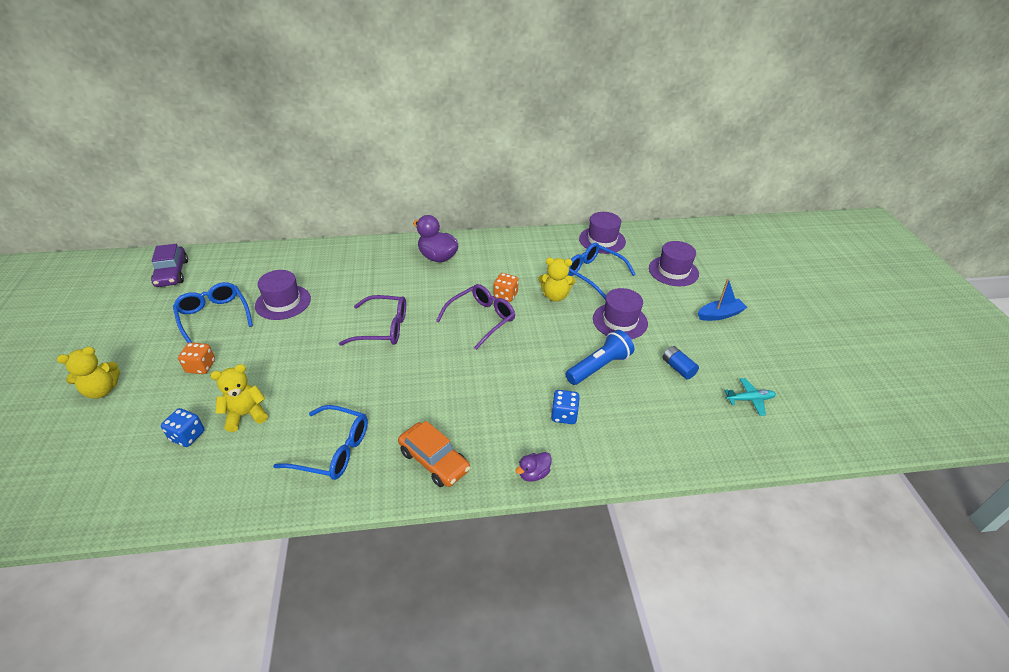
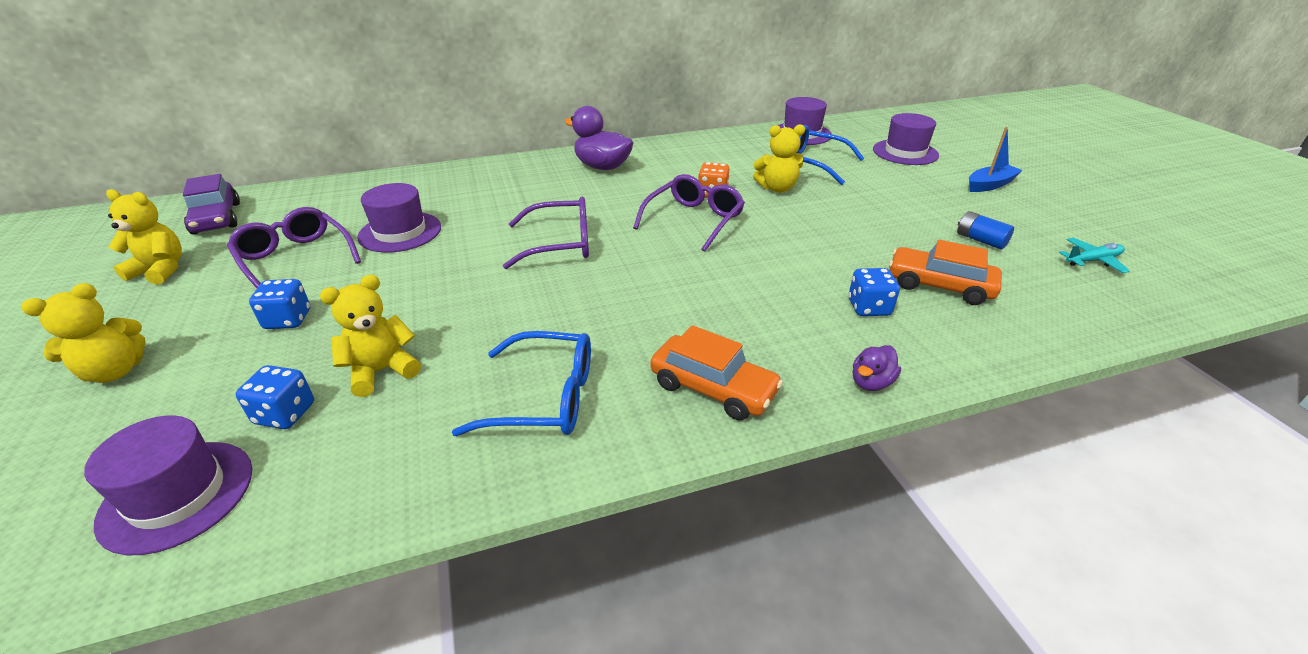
camera: 10 degrees left, 5 degrees down
(133, 315) = (160, 270): none -> yellow teddy bear
(201, 366) = (288, 320): orange dice -> blue dice
(214, 316) = (295, 258): blue glasses -> purple glasses
(599, 367) = (880, 250): blue flashlight -> none
(620, 321) = (874, 203): purple hat -> purple hat (177, 495)
(623, 404) = (939, 286): none -> orange car

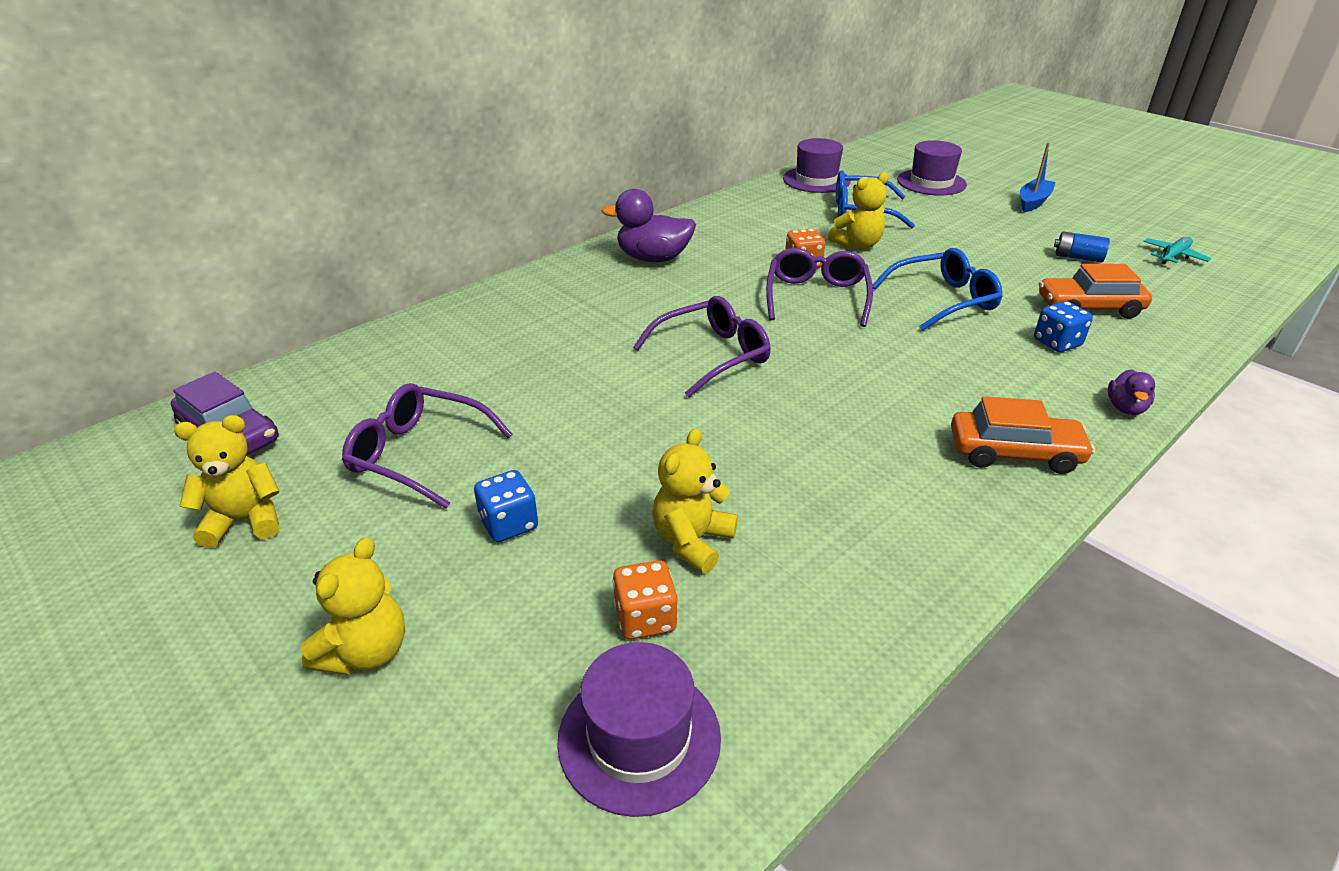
camera: 25 degrees left, 0 degrees up
(285, 414) = (645, 618): blue dice -> orange dice
(400, 232) = (511, 389): purple hat -> none
(546, 398) = (885, 510): blue glasses -> blue glasses (944, 300)

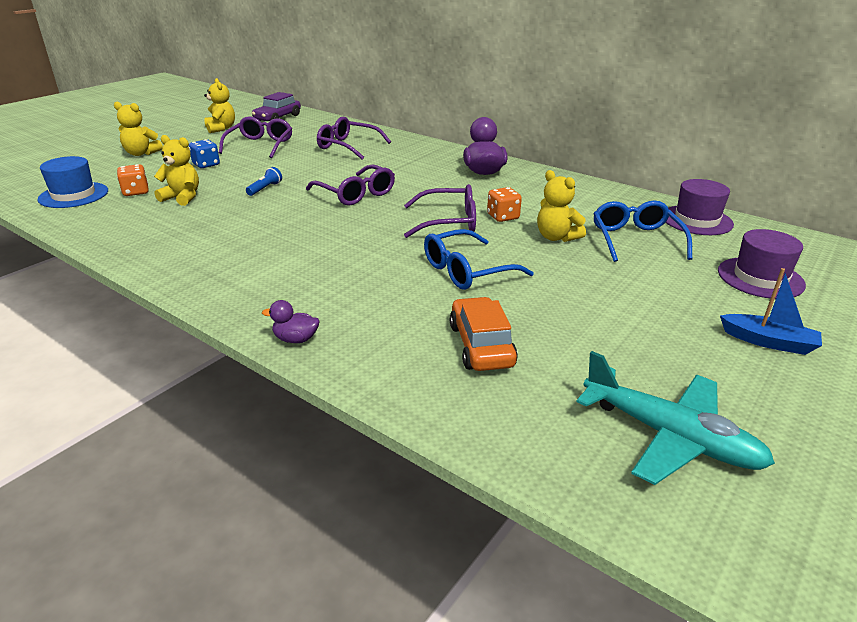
camera: 80 degrees right, 5 degrees down
(485, 355) = (347, 146): none -> purple glasses
(639, 738) = (73, 195): purple hat -> blue hat
(669, 441) = (265, 189): none -> blue flashlight
(944, 300) = (465, 271): blue glasses -> blue glasses turned 90 degrees clockwise
(1014, 453) = (240, 284): orange car -> none
(1057, 343) = (402, 318): blue dice -> none
(1077, 257) = (609, 354): blue battery -> none
(1173, 256) = (670, 437): turquoise plane -> turquoise plane, size x1.97

